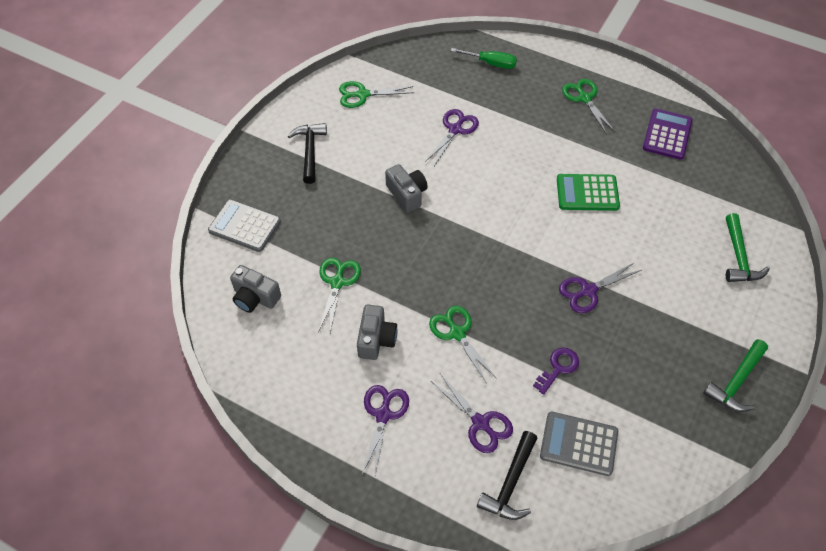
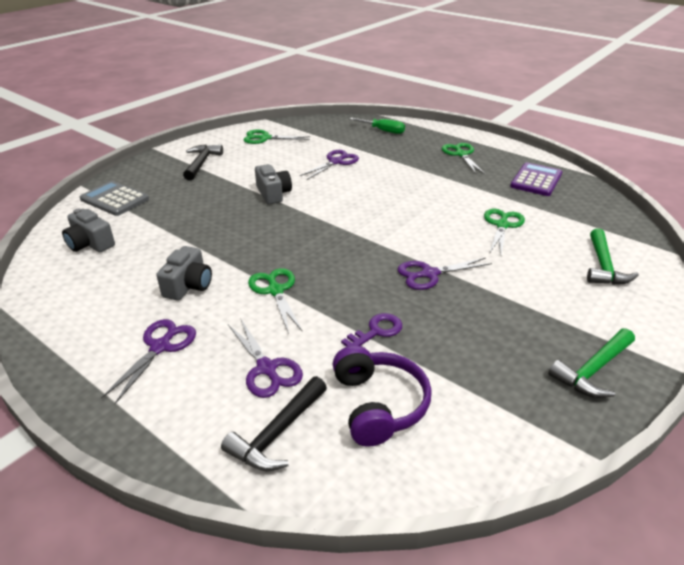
camera: 10 degrees right, 20 degrees down
(337, 282) = (175, 242): green scissors -> green scissors (502, 225)
(578, 444) = (378, 404): grey calculator -> purple headphones
(587, 193) = (448, 208): green calculator -> none

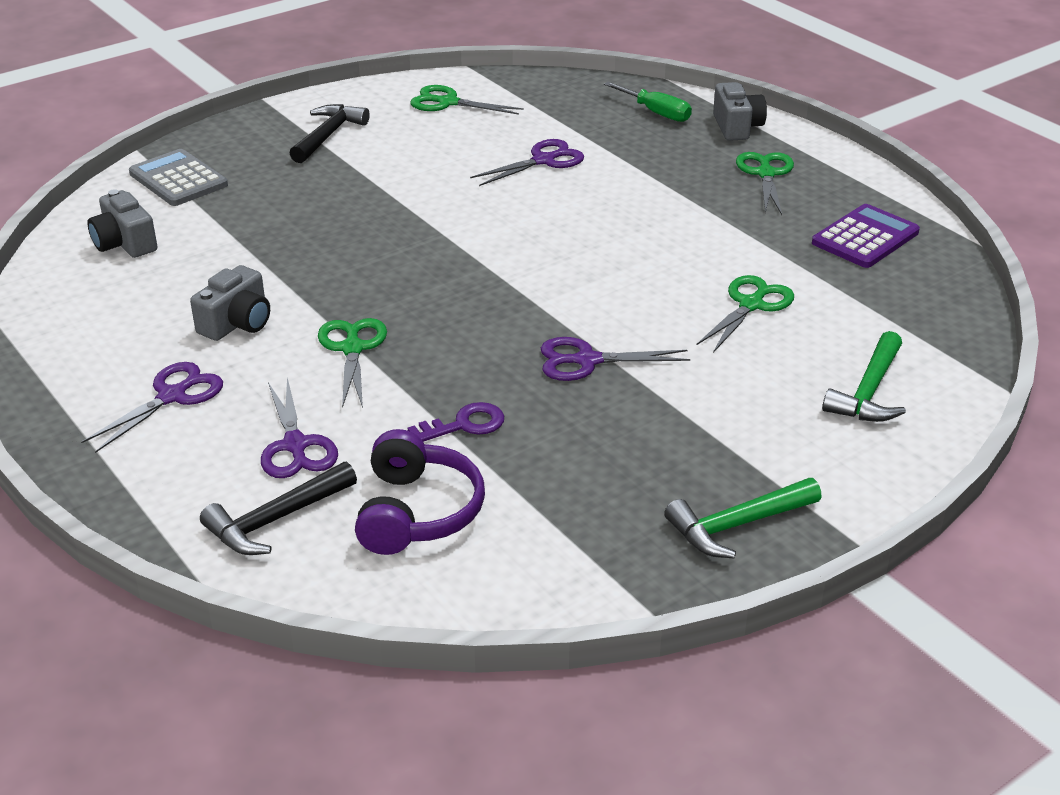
camera: 15 degrees right, 0 degrees up
(273, 194) = (416, 203): grey camera -> grey camera (737, 127)

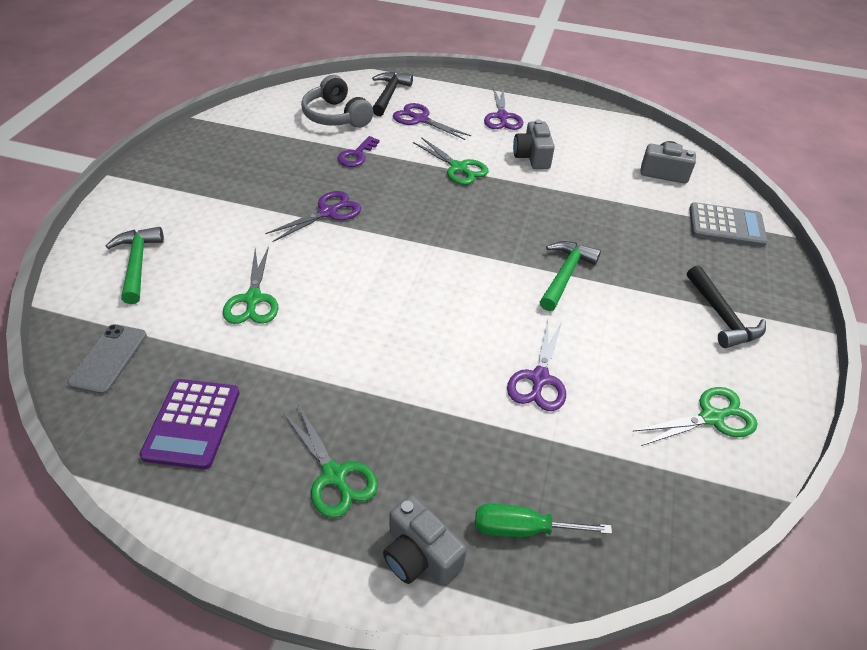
camera: 140 degrees right, 10 degrees up
(417, 512) = (336, 116): purple headphones -> grey headphones
(737, 525) = (183, 162): green hammer -> green hammer (565, 275)
(930, 309) = (109, 359): none -> grey phone

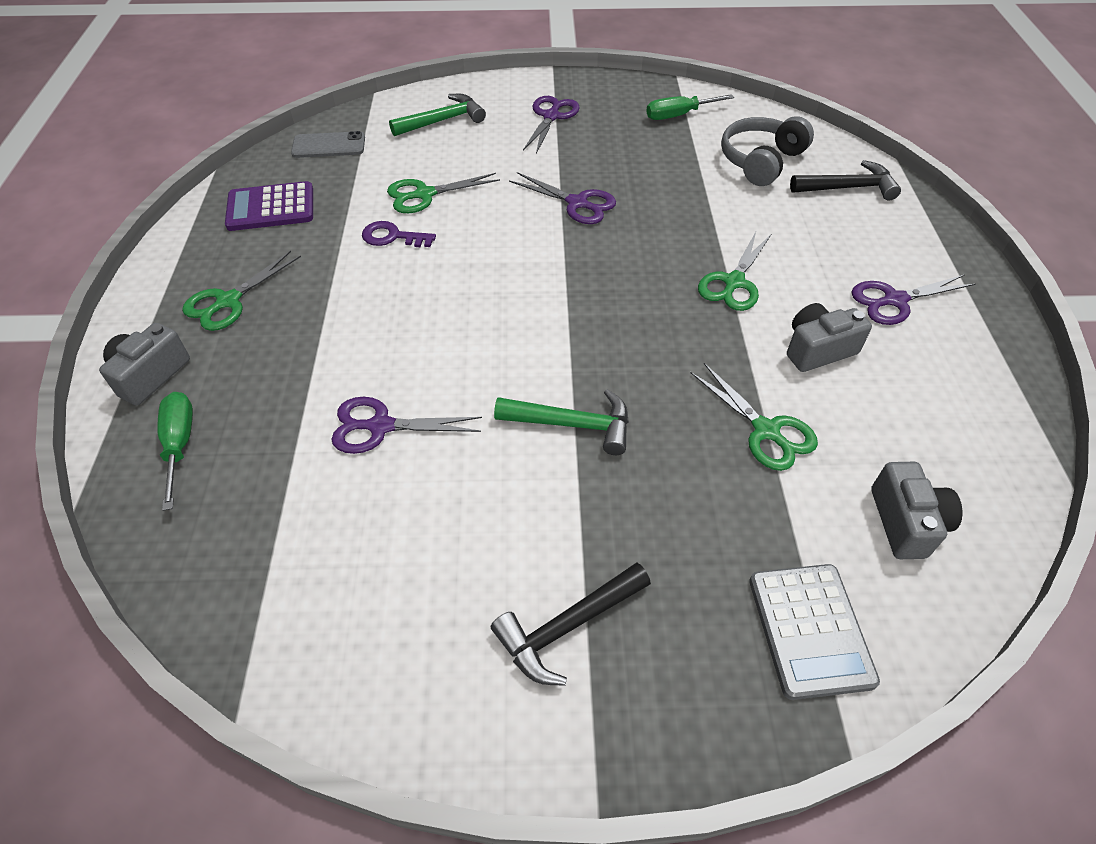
camera: 75 degrees right, 5 degrees up
(249, 132) = (678, 115): none -> green screwdriver
(356, 155) = (695, 196): purple key -> purple key (392, 237)
(420, 119) = (815, 226): purple scissors -> purple scissors (551, 116)
(711, 418) = (359, 618): green scissors -> green scissors (766, 431)

